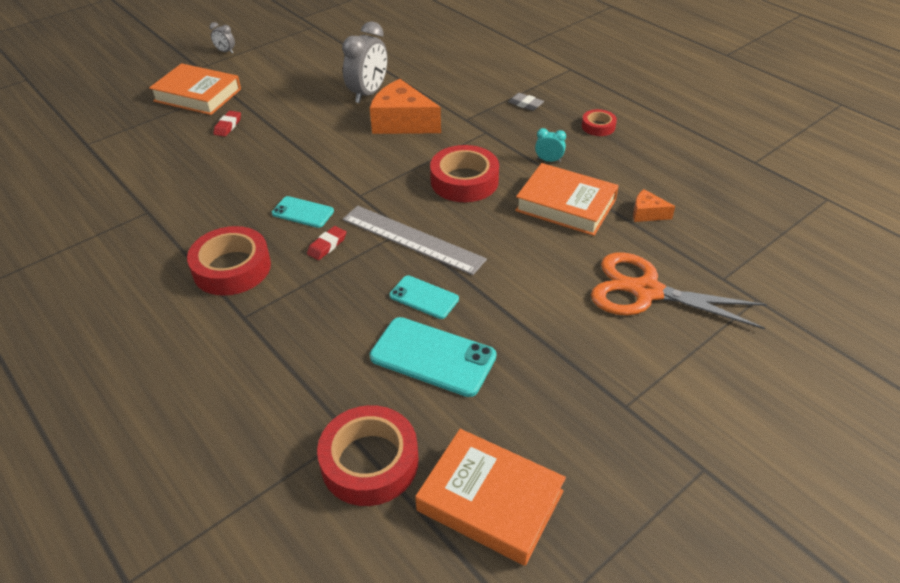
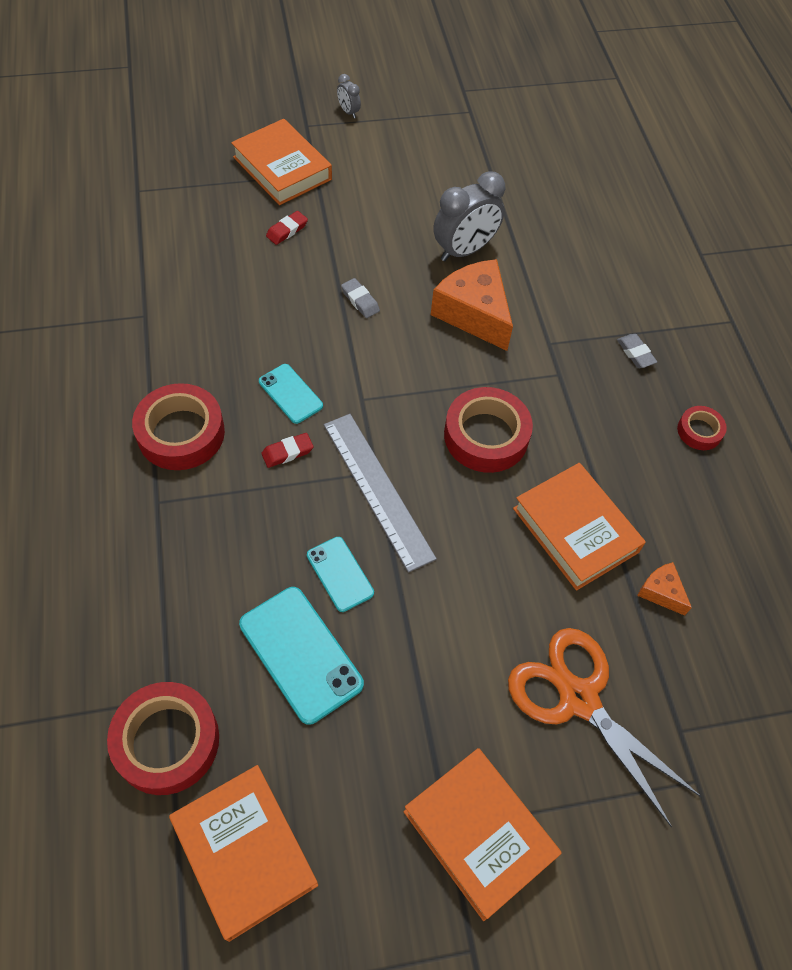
camera: 25 degrees right, 15 degrees up
(314, 144) = (360, 301): none -> grey eraser
(549, 160) = (602, 454): turquoise clock -> none
(648, 398) = (479, 834): none -> orange book

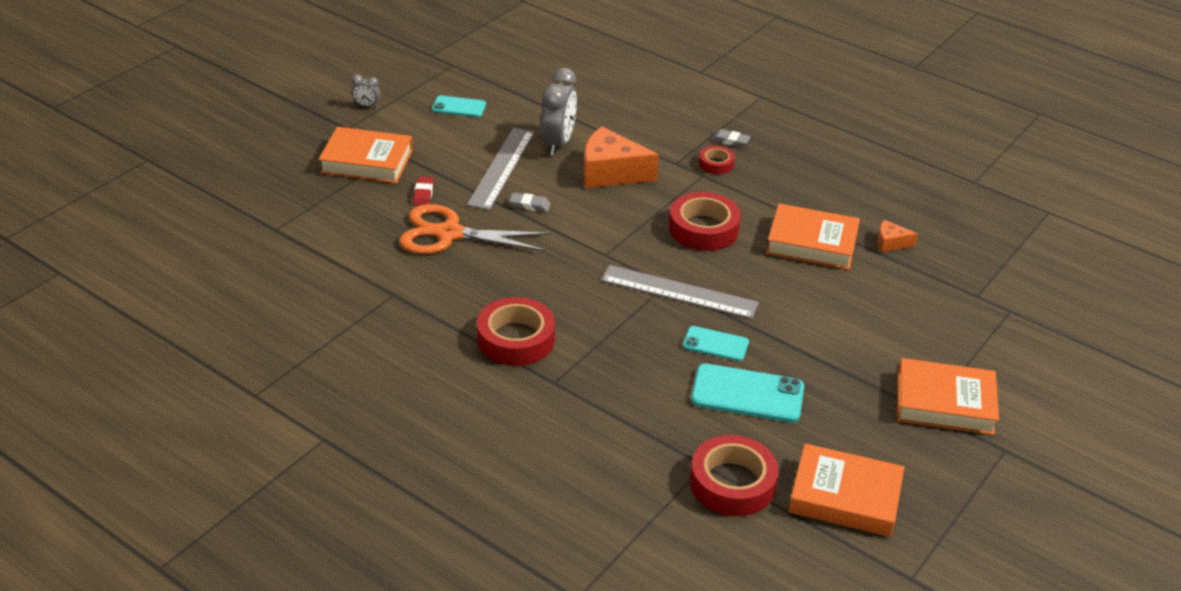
camera: 40 degrees left, 20 degrees down
(287, 452) = (599, 307): red eraser -> none
(290, 394) = (556, 277): turquoise phone -> turquoise phone (459, 107)
(383, 245) = (501, 168): none -> grey ruler
(578, 698) = (913, 315): orange scissors -> orange scissors (449, 234)
(699, 431) = (813, 159): red tape -> red tape (716, 164)

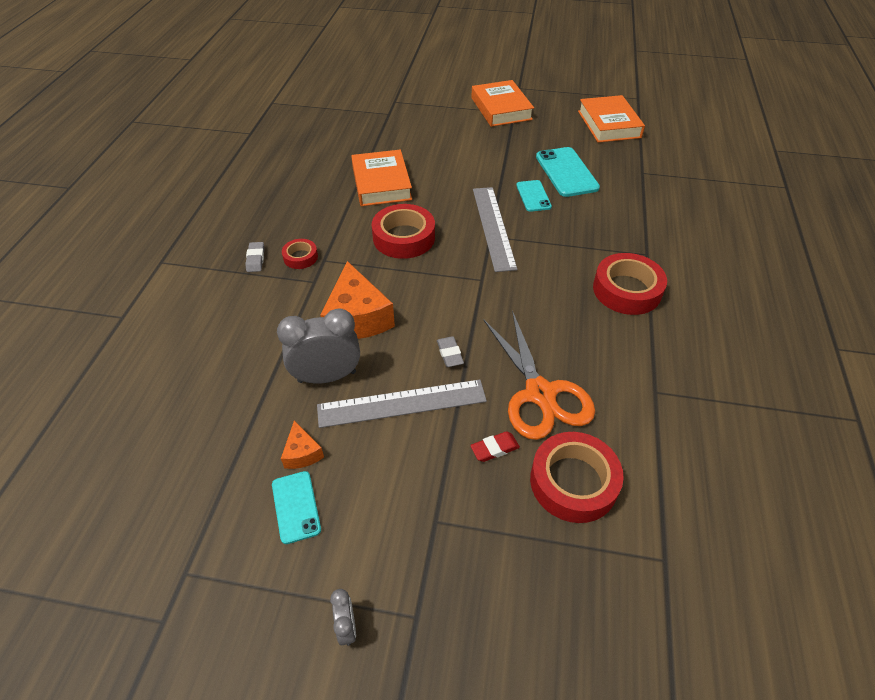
camera: 115 degrees left, 10 degrees up
(367, 161) = (474, 543): orange book -> none
(732, 483) = (644, 159): red tape -> red tape (573, 482)
(890, 243) = (355, 152): orange cheese -> orange cheese (302, 453)

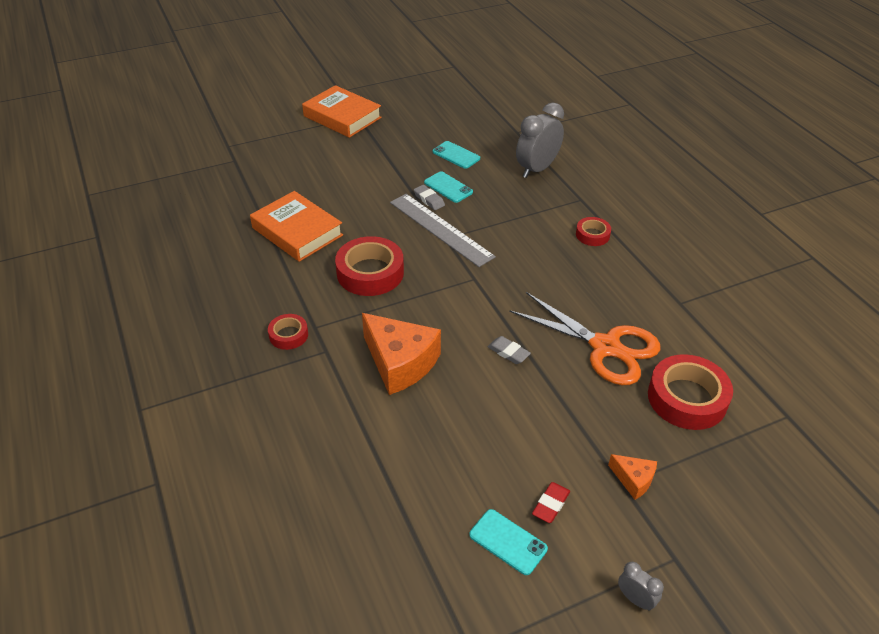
camera: 35 degrees left, 5 degrees down
(256, 259) = (244, 358): grey eraser -> grey eraser (429, 200)
(302, 453) = (469, 498): orange cheese -> orange cheese (633, 480)
(327, 376) = (425, 425): grey clock -> grey clock (537, 169)
(402, 403) = (509, 412): grey ruler -> none
(494, 448) = (612, 406): red eraser -> red eraser (550, 504)
(566, 172) = (456, 155): turquoise phone -> turquoise phone, size x0.60
(608, 124) = (451, 98): orange book -> none
(627, 290) = (592, 235): red tape -> red tape, size x0.53

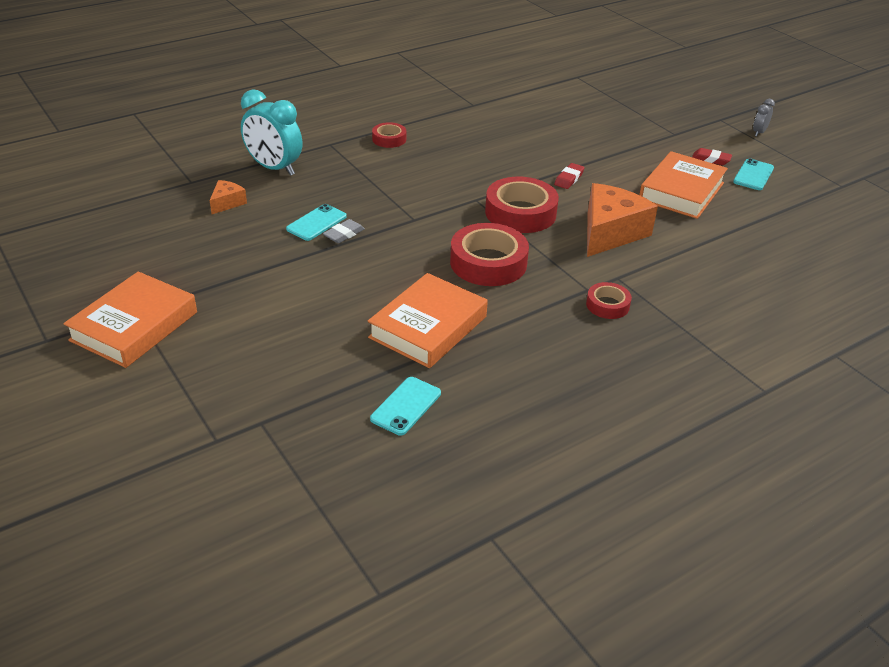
camera: 100 degrees left, 5 degrees down
(440, 229) = (399, 223): grey ruler -> none
(456, 155) = (245, 221): turquoise phone -> turquoise phone (406, 406)
(473, 447) = (681, 191): none -> orange book
(508, 352) = (569, 179): grey eraser -> red eraser
(537, 169) = (274, 168): grey clock -> turquoise clock
(605, 347) = (541, 136): orange scissors -> none
(633, 480) = (668, 130): orange cheese -> orange cheese (227, 203)
(687, 398) = (579, 108): red tape -> red tape (520, 213)

